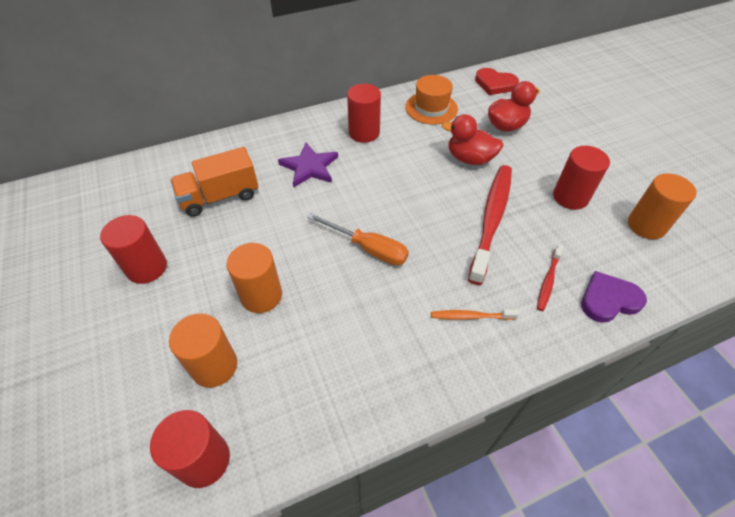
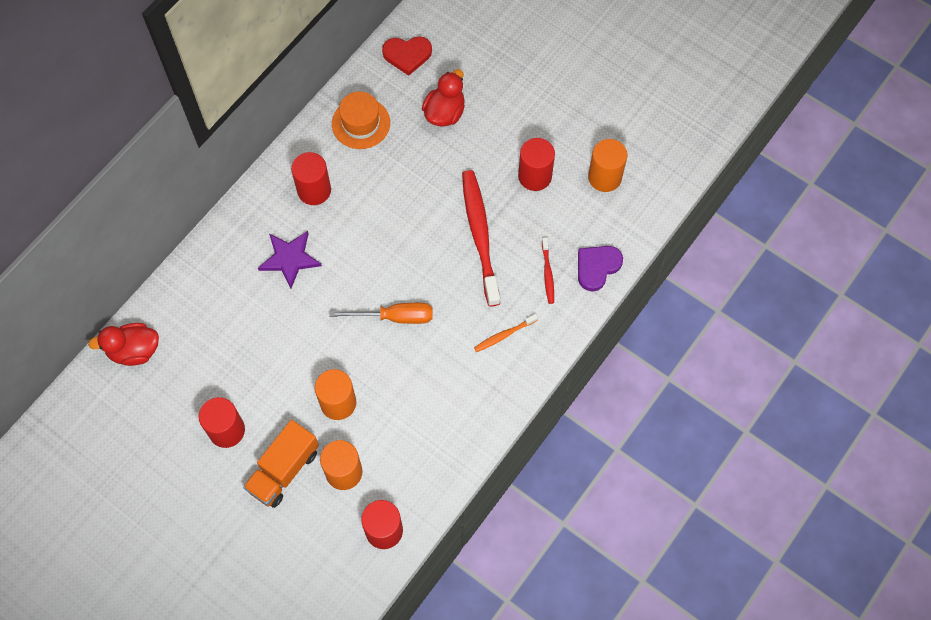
camera: 30 degrees left, 15 degrees up
(220, 197) = (232, 333): orange truck -> orange truck (284, 470)
(469, 159) = (430, 174): red duck -> red duck (134, 350)

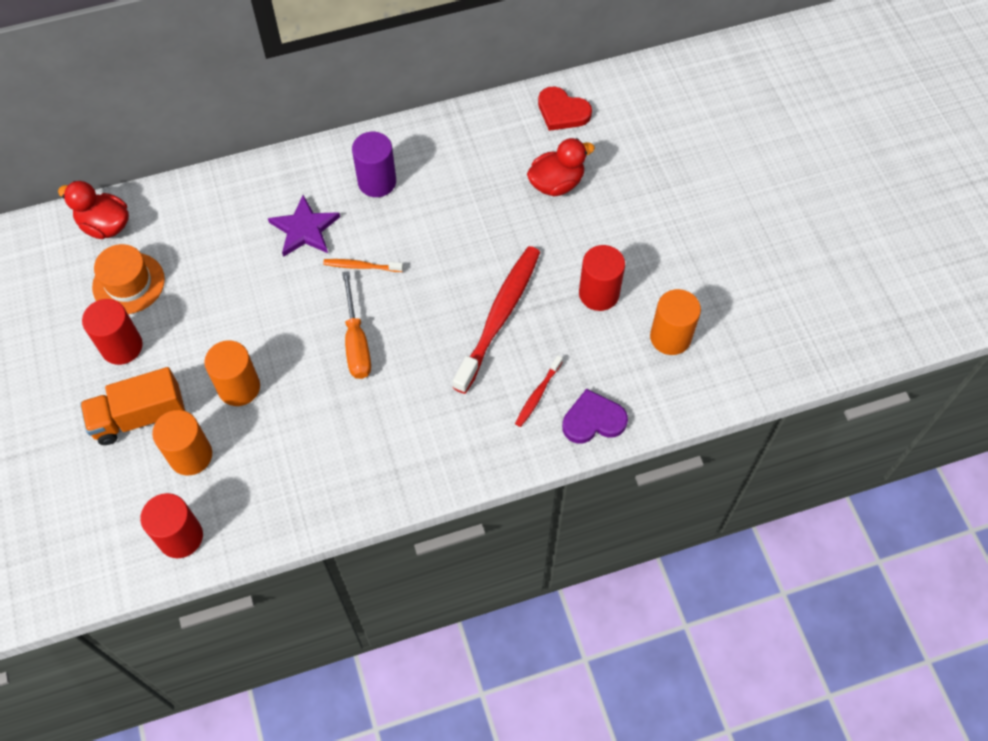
camera: 35 degrees right, 5 degrees down
(314, 190) = (377, 182): red cylinder -> purple cylinder
(361, 123) = (469, 147): orange hat -> orange hat (128, 283)
(395, 317) = (356, 342): orange screwdriver -> orange screwdriver turned 45 degrees clockwise
(504, 335) = (446, 426): orange toothbrush -> orange toothbrush (361, 266)

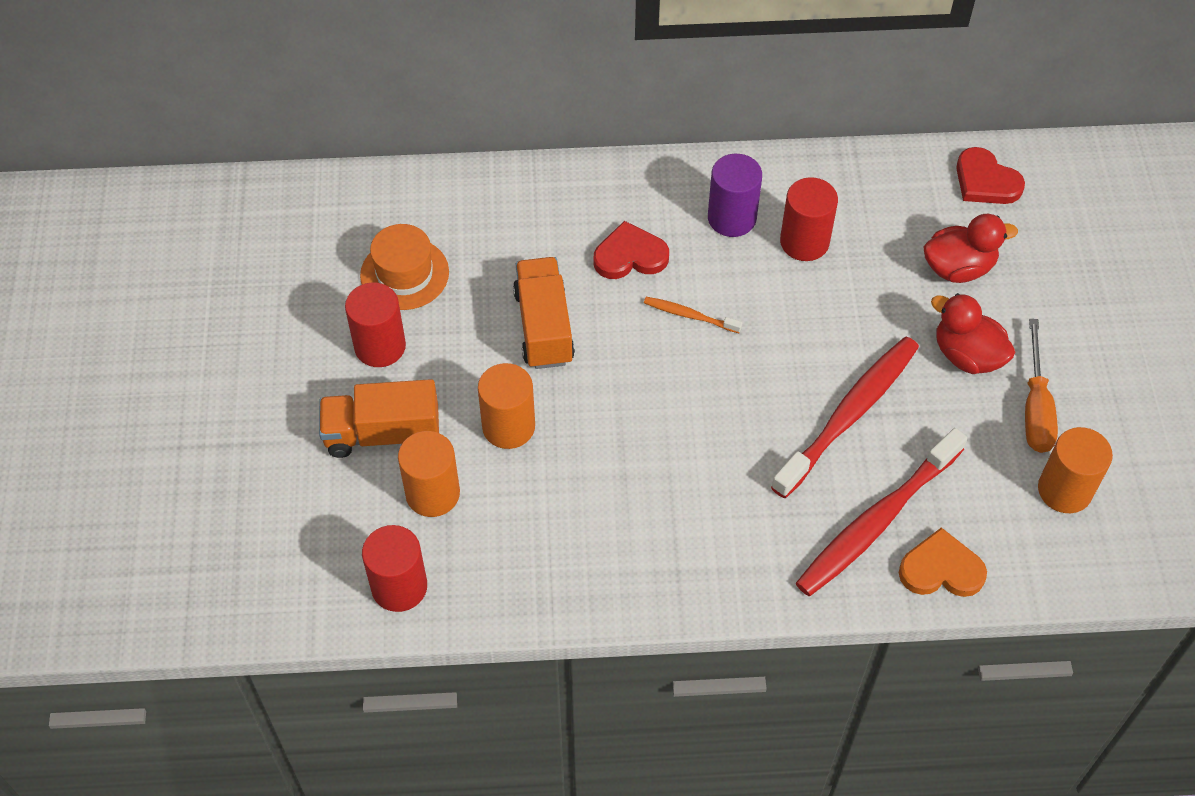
camera: 15 degrees right, 5 degrees down
(105, 225) = (392, 200): red duck -> red duck (967, 355)
(249, 301) = (544, 327): none -> orange truck
(304, 229) = (630, 256): purple star -> red heart
(356, 342) = (663, 405): orange screwdriver -> orange screwdriver (1035, 407)
(537, 394) = (876, 521): red toothbrush -> red toothbrush, size x2.17
(593, 420) = (941, 569): purple heart -> orange heart
(599, 294) = (983, 415): red cylinder -> red cylinder (804, 242)

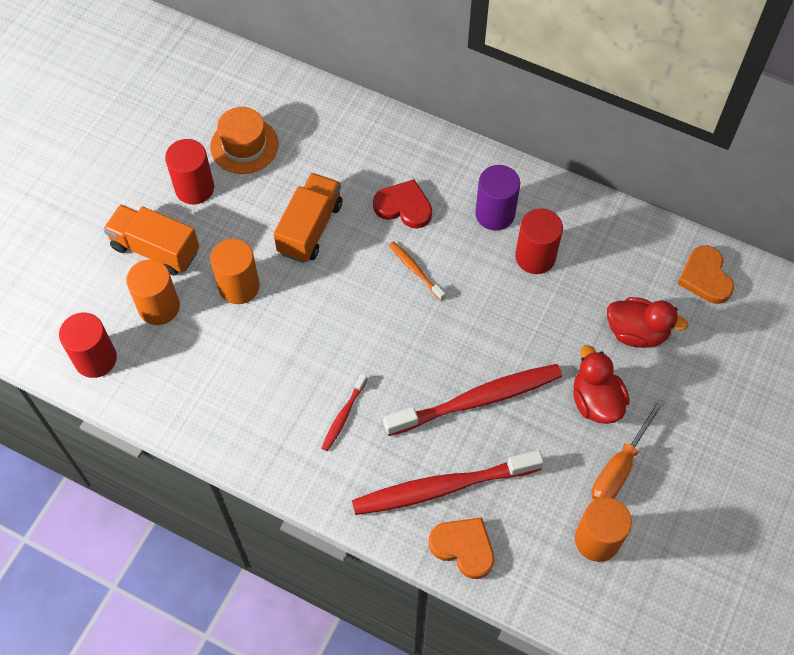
camera: 30 degrees right, 5 degrees up
(722, 503) = (343, 416): none -> red toothbrush
(985, 181) = (705, 277): red heart -> orange heart

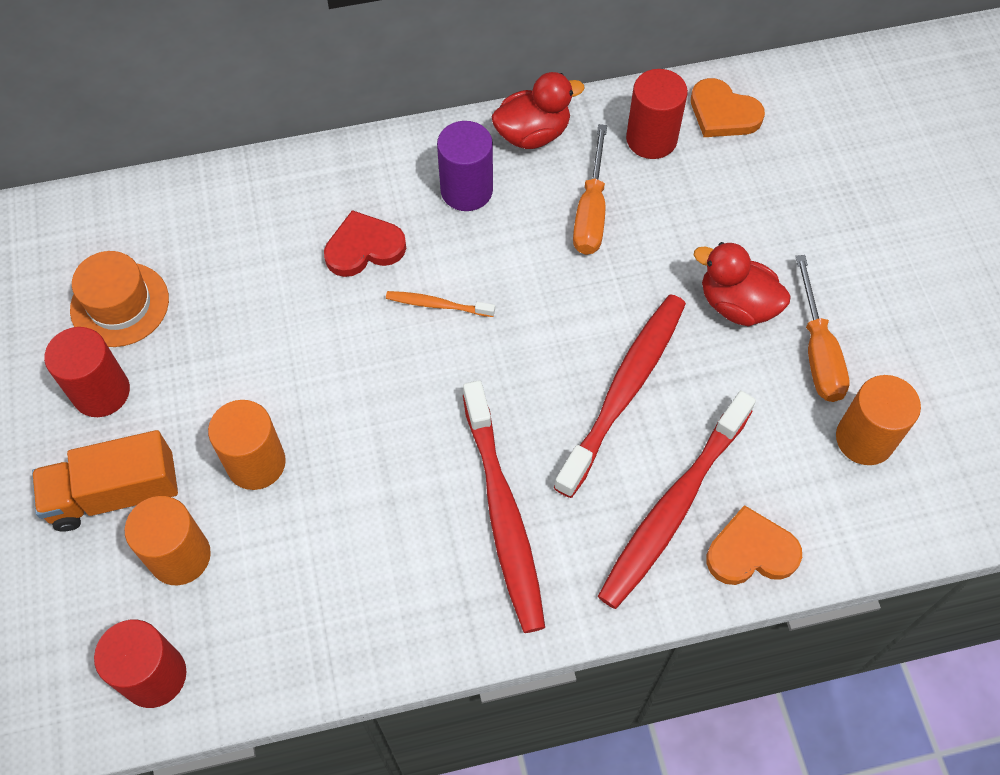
camera: 40 degrees left, 0 degrees up
(310, 228) = (281, 342): orange truck -> none
(343, 416) = (503, 514): red toothbrush -> red toothbrush, size x2.17
(535, 257) = (547, 205): red cylinder -> red cylinder (651, 139)
(559, 279) = (591, 211): none -> orange screwdriver
(636, 332) = (711, 210): red duck -> red duck (533, 134)

